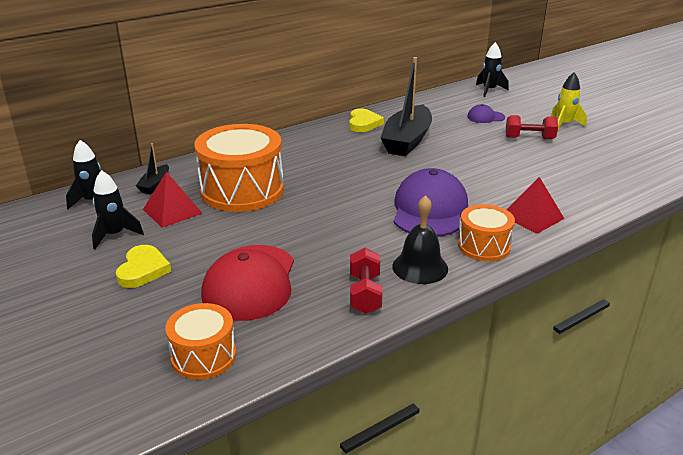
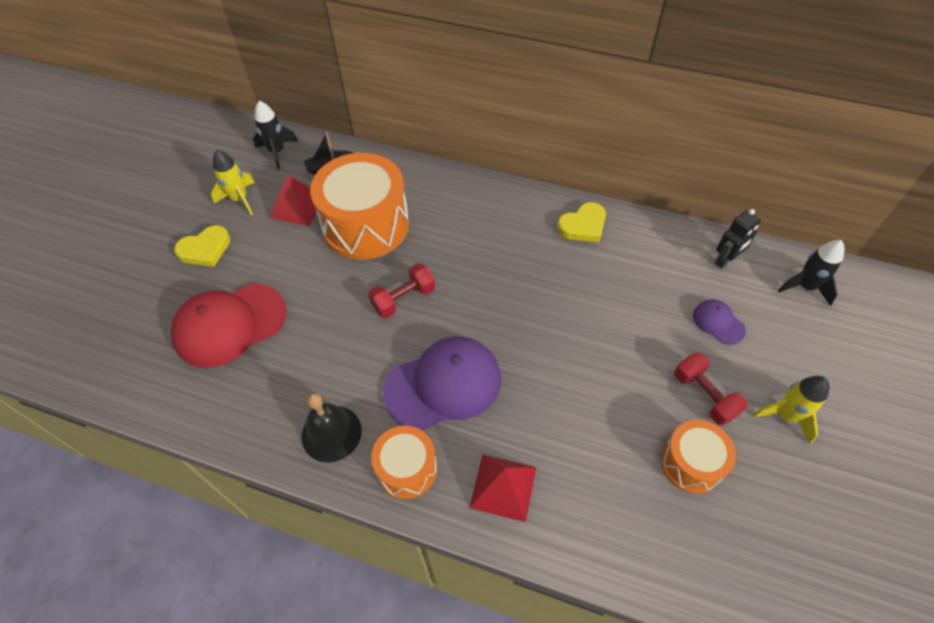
camera: 55 degrees right, 25 degrees up
(115, 235) = (240, 199): black rocket -> yellow rocket
(203, 356) = (123, 359): orange drum -> orange drum (691, 463)
(365, 294) = (262, 414): red dumbbell -> red dumbbell (403, 299)
(407, 141) = (578, 284): black boat -> none
(446, 100) = (725, 260): none -> black robot

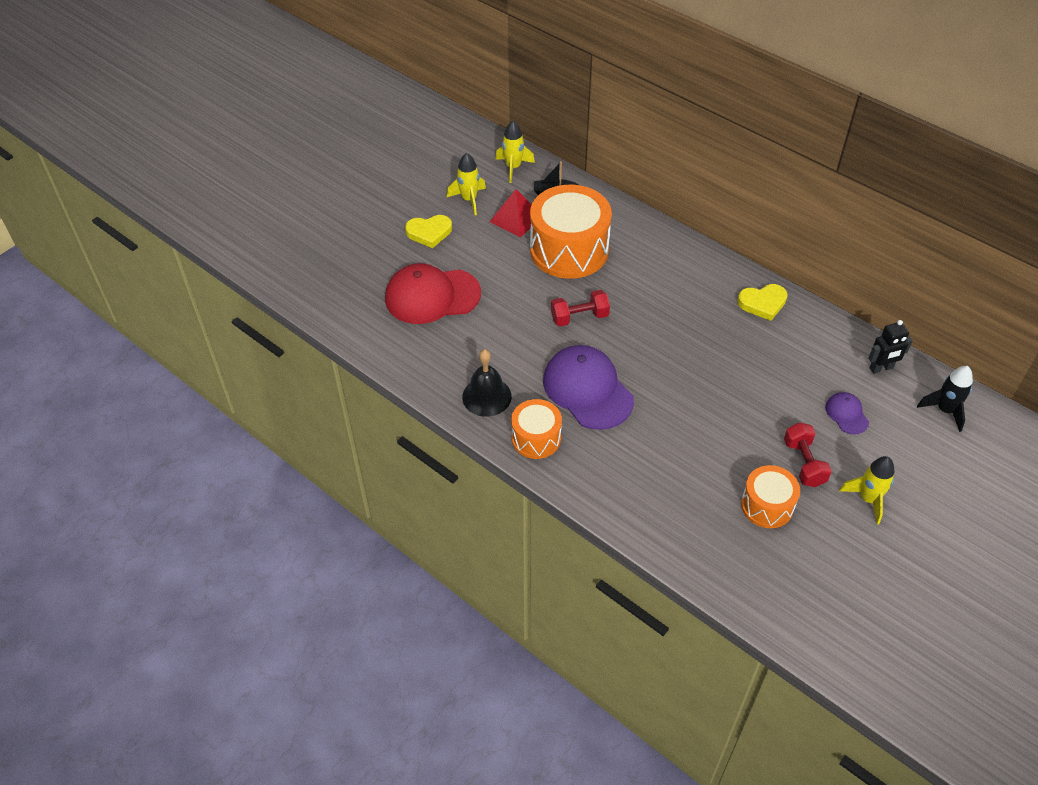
camera: 20 degrees right, 5 degrees down
(277, 152) = (513, 168): black rocket -> yellow rocket
(443, 385) = (587, 390): purple cap -> purple cap turned 120 degrees counterclockwise
(503, 487) = (606, 473): red pyramid -> none

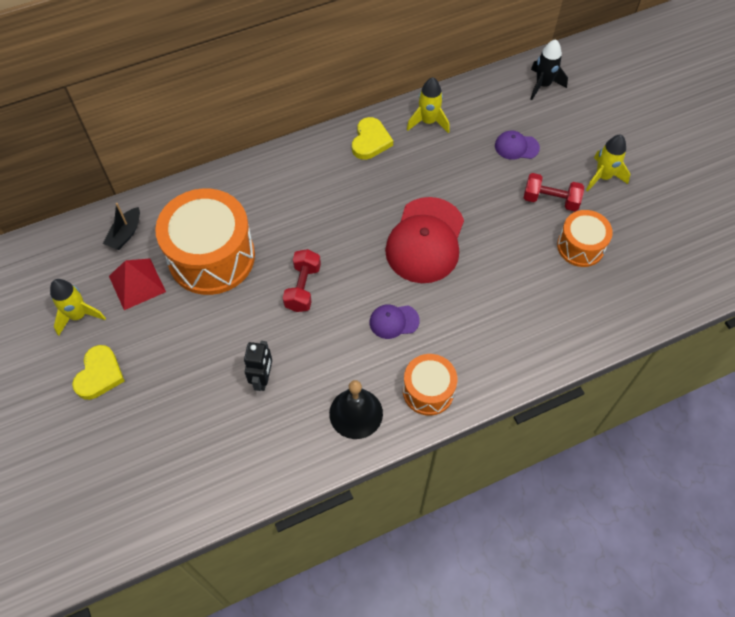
camera: 65 degrees left, 10 degrees up
(432, 296) = (193, 409): red cap -> red cap (425, 240)
(513, 168) = (62, 254): yellow rocket -> yellow rocket (428, 122)
(587, 390) = (394, 321): purple cap -> purple cap, size x0.47
(881, 368) = (483, 100): black robot -> black robot (263, 379)

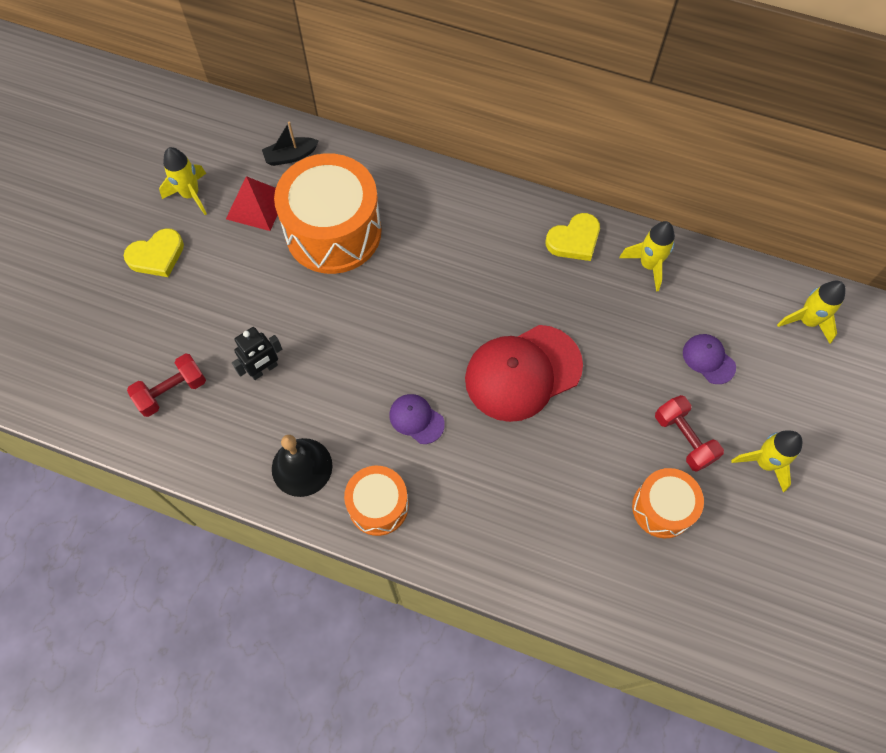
camera: 45 degrees right, 5 degrees up
(303, 288) = (375, 322): red dumbbell -> red dumbbell (172, 391)
(543, 85) = (807, 321): black rocket -> yellow rocket

